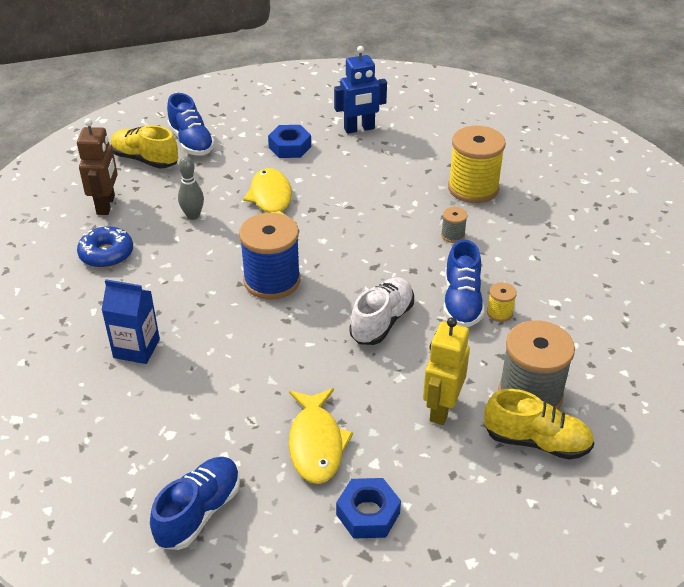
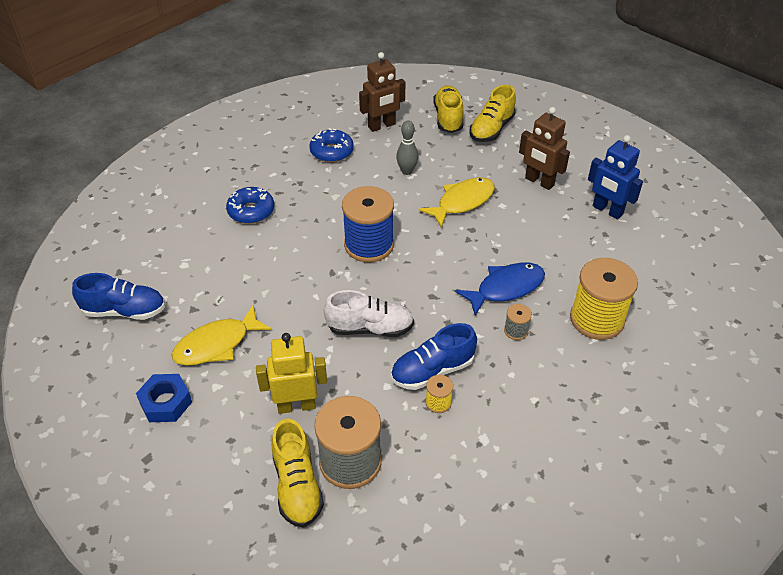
camera: 60 degrees right, 5 degrees up
(136, 348) = (251, 211): blue carton -> blue donut
(191, 142) = (491, 129): blue shoe -> yellow shoe
(290, 147) = (539, 182): blue nut -> brown robot
(400, 220) = (506, 288): none -> blue fish

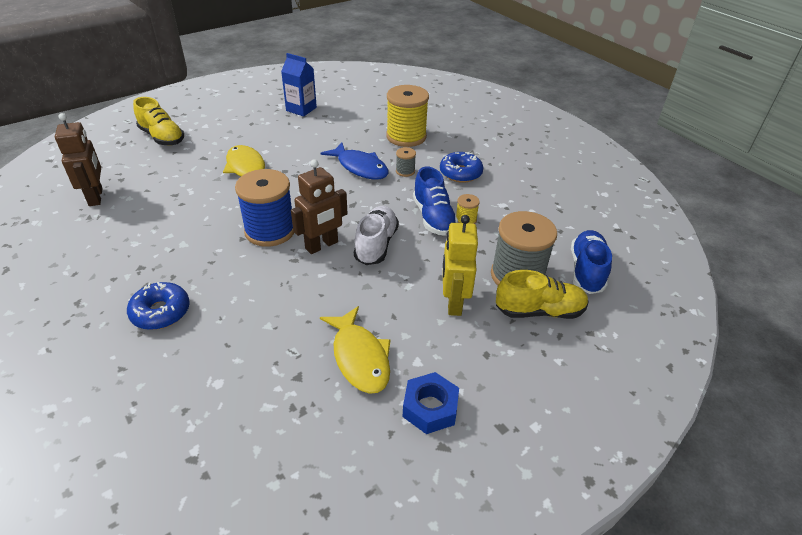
camera: 80 degrees left, 5 degrees down
(125, 311) = (271, 450): blue shoe -> blue shoe (586, 271)
(332, 151) = (107, 237): blue donut -> blue donut (460, 173)
(407, 171) = (181, 192): grey bowling pin -> none
(448, 118) = (123, 156): yellow shoe -> none
(506, 288) = (360, 167): blue fish -> blue fish turned 150 degrees clockwise
(539, 182) = (249, 129): brown robot -> brown robot (322, 245)
(607, 210) = (301, 109): blue robot -> blue carton

